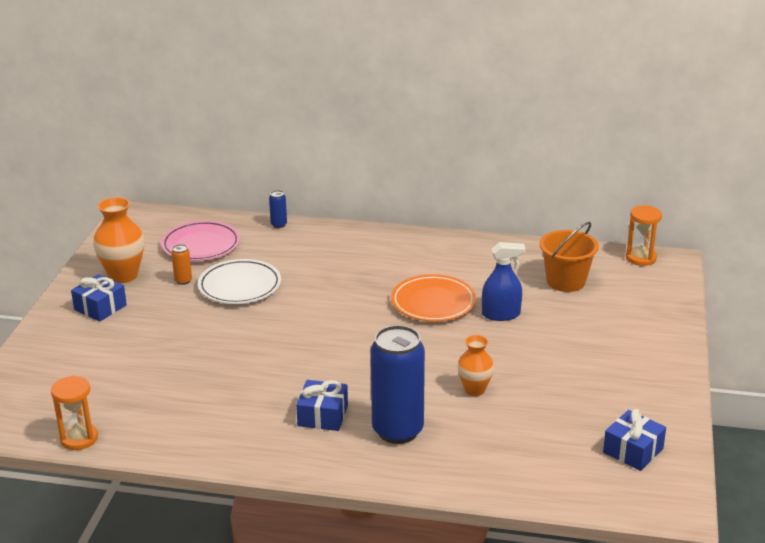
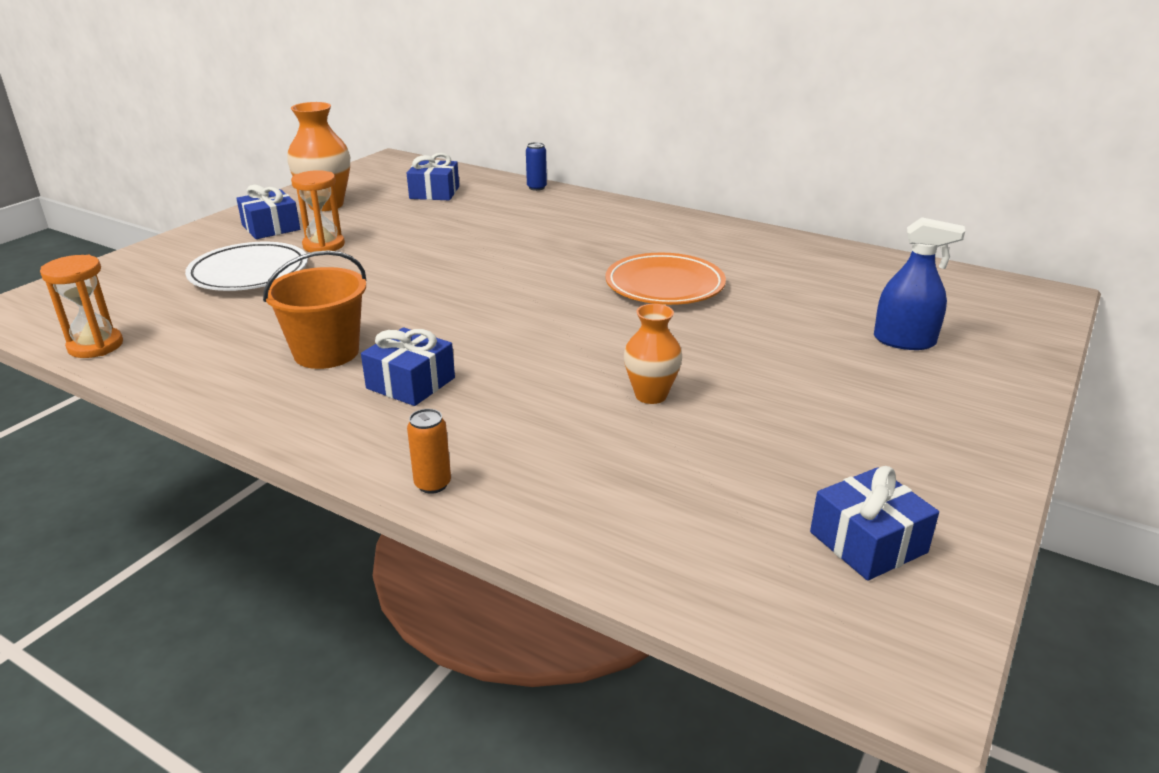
camera: 20 degrees right, 0 degrees up
(183, 281) = (383, 219): orange can -> orange can (432, 484)
(201, 245) = (434, 192): pink plate -> blue gift
(240, 286) = (440, 233): white plate -> white plate (249, 273)
(397, 430) = (497, 424): blue can -> none
(501, 314) = (750, 313): blue spray bottle -> blue spray bottle (904, 341)
(566, 281) = (868, 293): orange bucket -> orange bucket (326, 352)
(641, 258) = (997, 285): orange hourglass -> orange hourglass (324, 245)

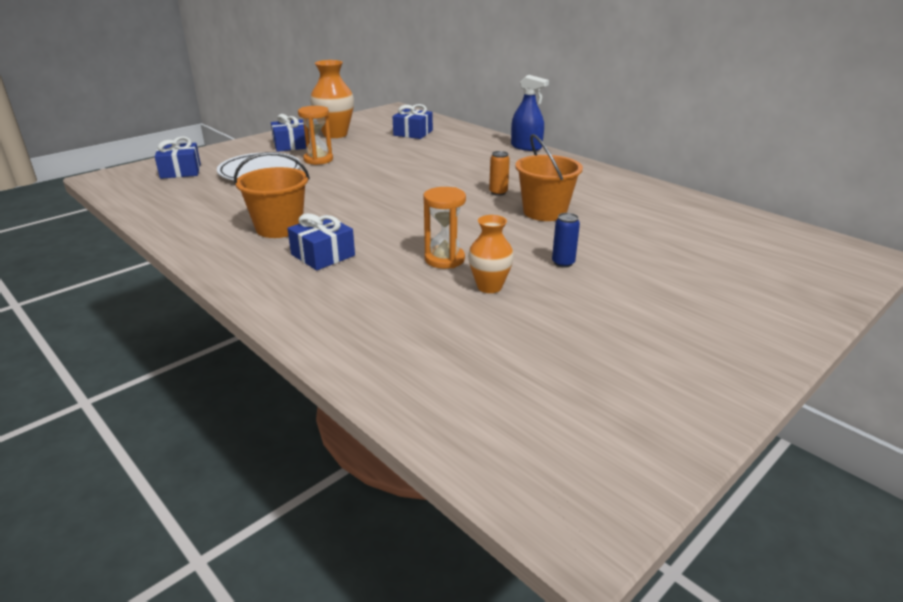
camera: 15 degrees right, 0 degrees up
(95, 346) = (140, 206): orange hourglass -> orange hourglass (444, 259)
(432, 484) = (298, 323): orange can -> orange can (498, 192)
(536, 188) = (487, 136): blue can -> blue can (563, 263)
(664, 285) = (544, 212): orange plate -> orange bucket
(868, 542) = (601, 420): blue gift -> blue gift (180, 171)
(904, 341) = (719, 275): blue spray bottle -> blue spray bottle (526, 147)

